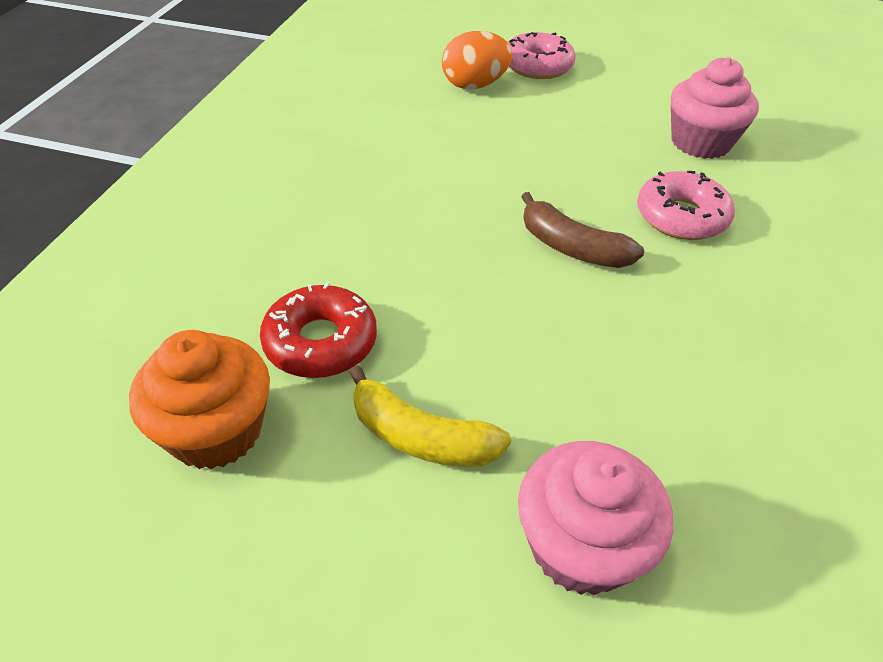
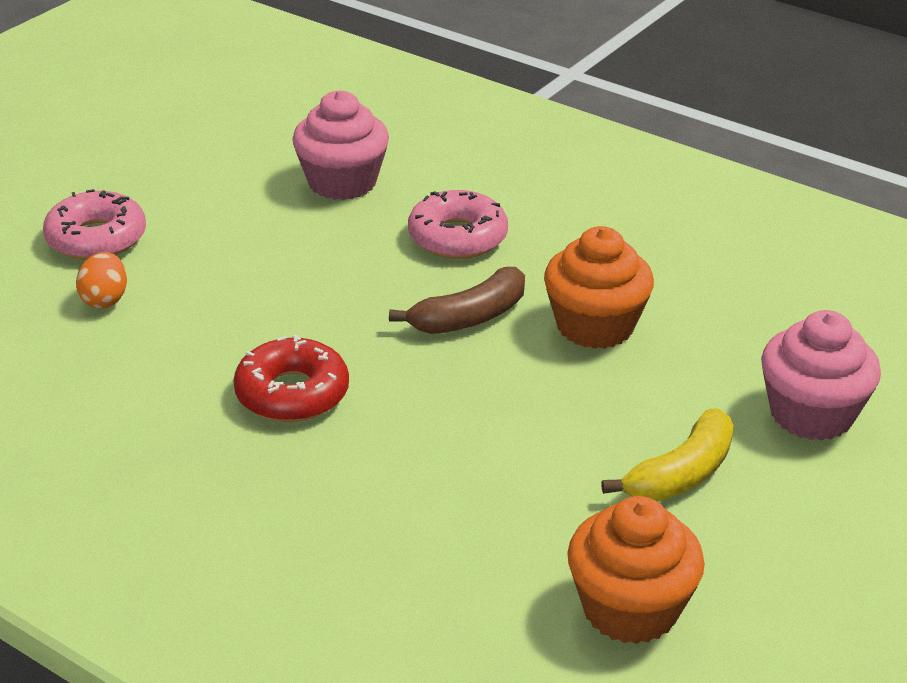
camera: 70 degrees left, 10 degrees down
(320, 342) = (535, 518): red donut -> red donut (292, 393)
(474, 85) = (105, 299): orange egg -> orange egg, size x0.65
(616, 329) = (595, 326): none -> orange cupcake

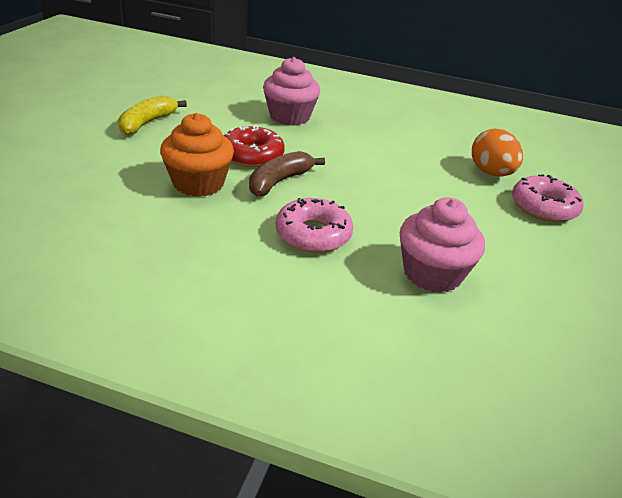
camera: 160 degrees right, 0 degrees up
(105, 299) = (491, 173): orange egg -> orange egg, size x1.54
(292, 393) = (352, 140): red donut -> red donut (252, 155)
(630, 609) = (171, 87): orange cupcake -> none
(811, 414) = (67, 149): pink cupcake -> pink cupcake (289, 116)

